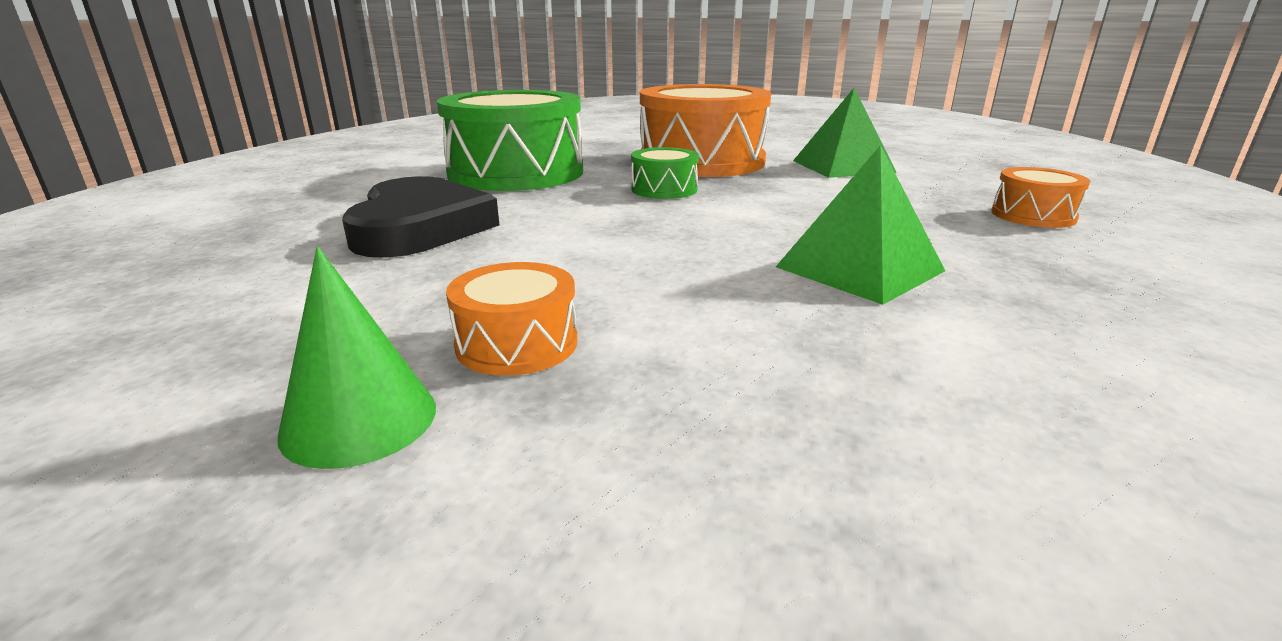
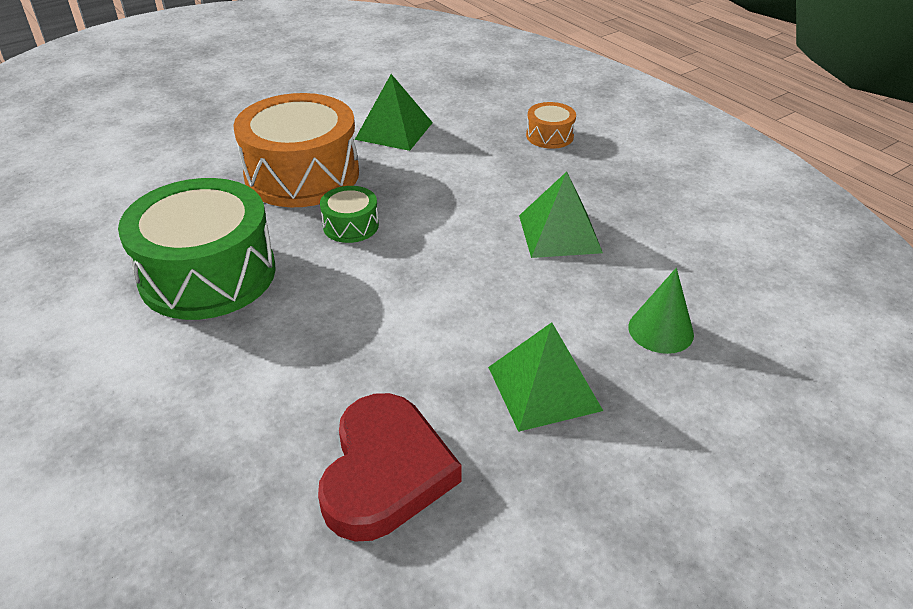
camera: 55 degrees left, 15 degrees up
(280, 296) = (385, 472): none -> red heart
(359, 420) = (581, 465): green cone -> green cone (660, 330)
(419, 227) = (303, 372): black heart -> none
(517, 343) = (544, 388): orange drum -> green pyramid

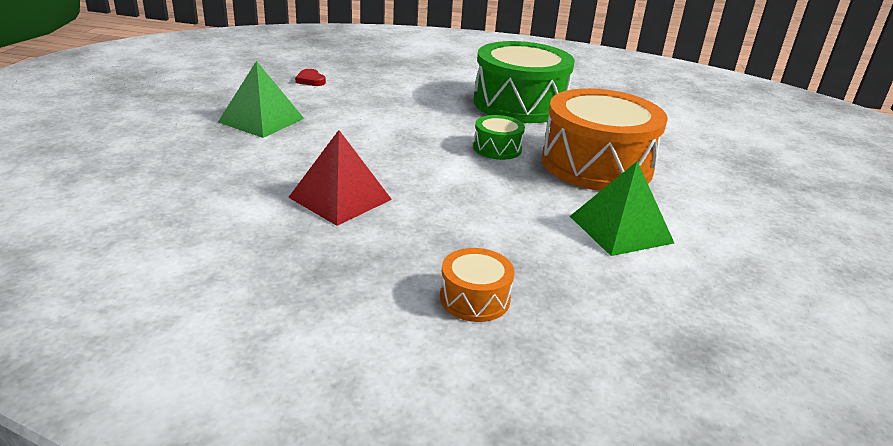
camera: 135 degrees right, 10 degrees down
(385, 472) = (310, 80): red heart -> red heart, size x0.40
(559, 233) = (340, 198): green pyramid -> red pyramid
(660, 330) = (202, 165): green cone -> none

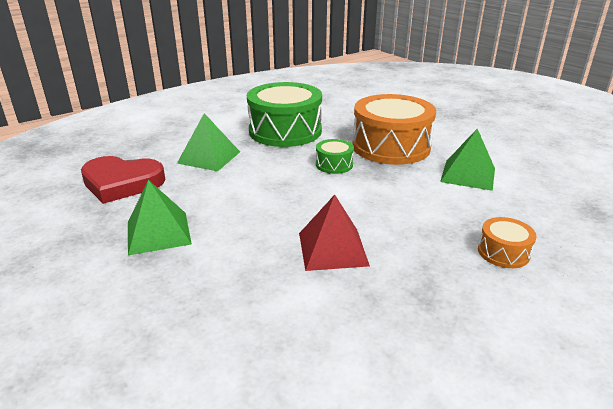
camera: 45 degrees left, 0 degrees up
(310, 80) = (122, 183): red heart -> red heart, size x2.49
(407, 93) = (209, 157): none -> green pyramid

